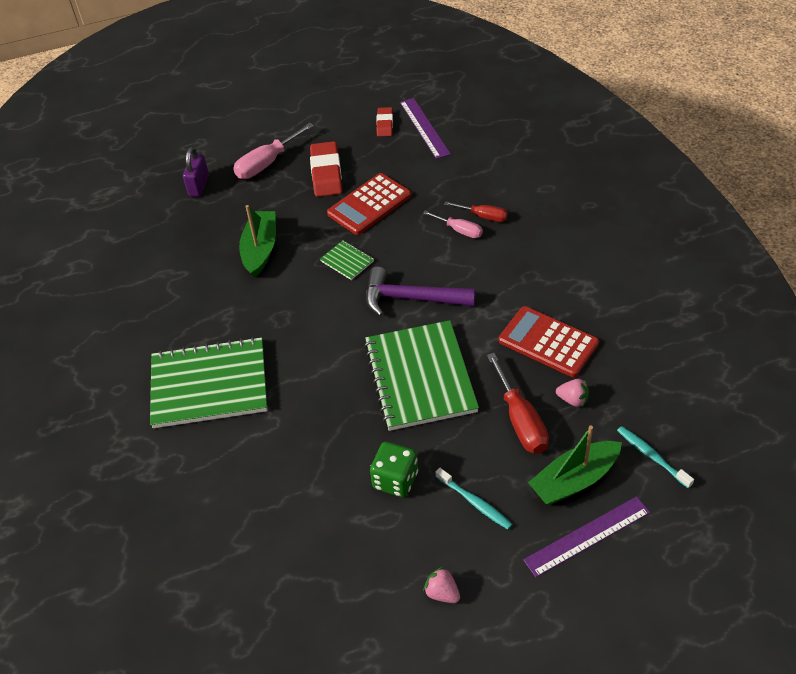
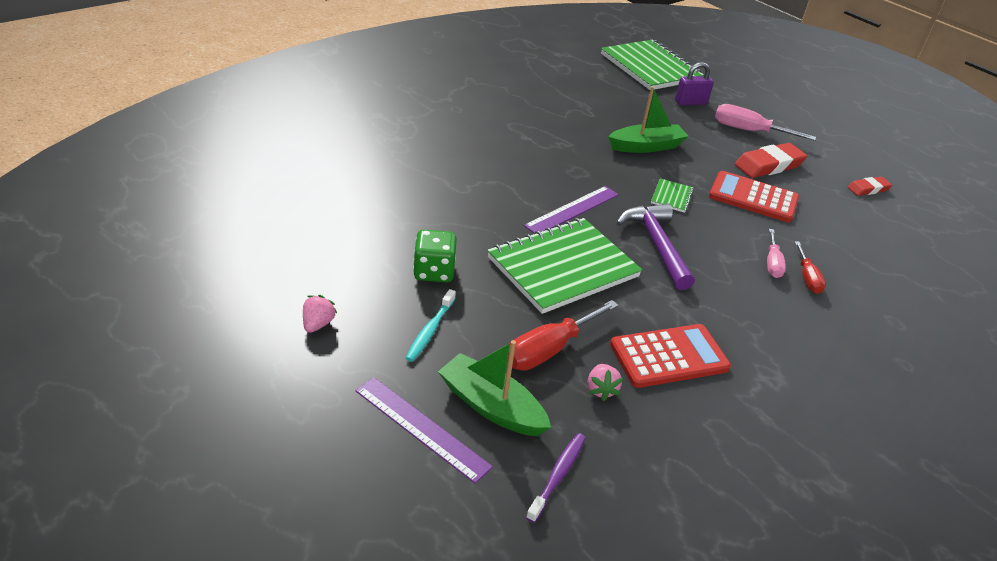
camera: 60 degrees right, 10 degrees down
(209, 385) = (484, 149): green notebook -> green notebook (650, 67)
(424, 128) = (891, 215): purple ruler -> purple ruler (572, 210)
(548, 342) = (669, 356): red calculator -> red calculator turned 60 degrees clockwise
(651, 456) = (558, 475): turquoise toothbrush -> purple toothbrush

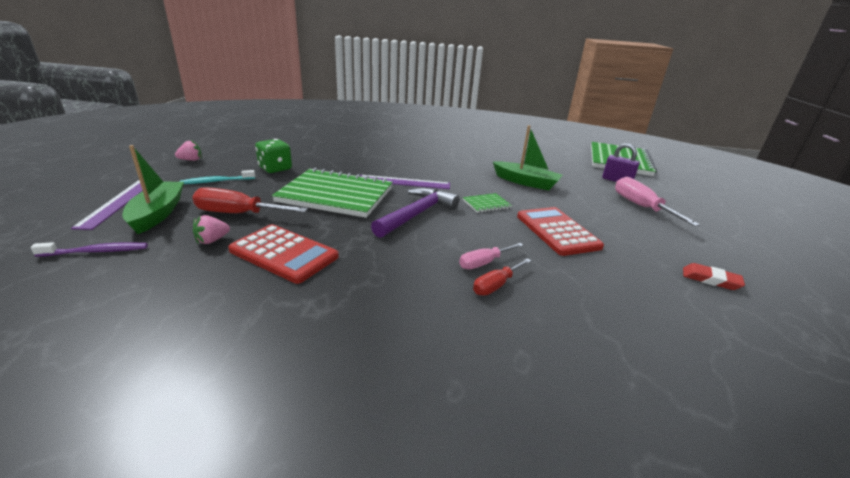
camera: 50 degrees right, 10 degrees down
(769, 165) = (617, 226): red eraser -> none

